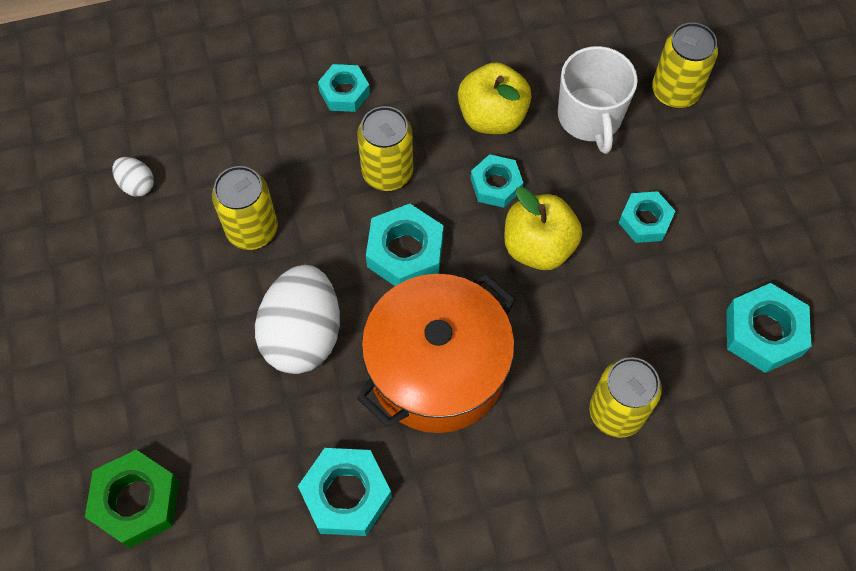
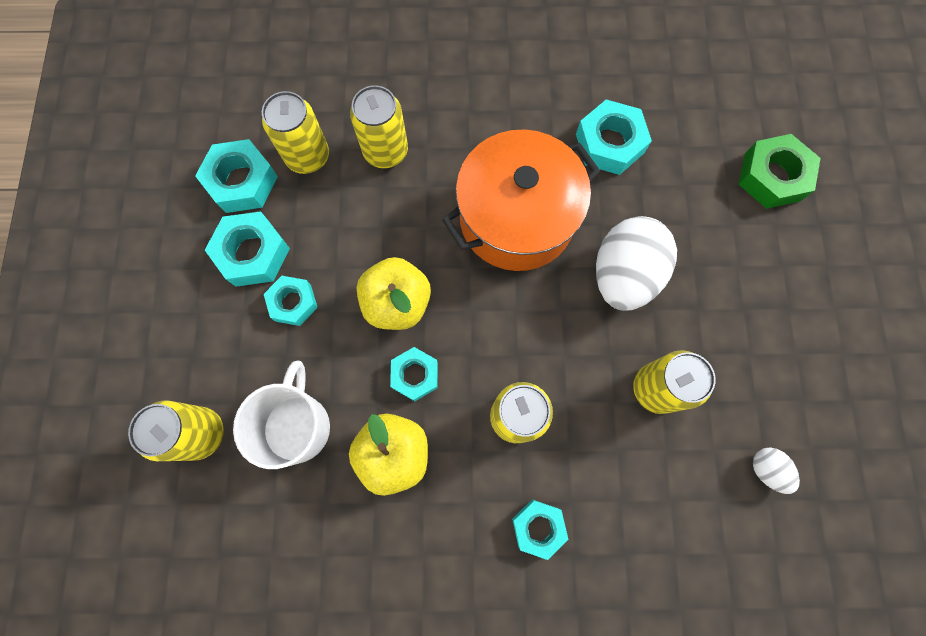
camera: 165 degrees left, 10 degrees up
(405, 252) = (518, 329): turquoise nut -> turquoise nut (252, 253)
(704, 382) = (308, 156): none -> yellow can

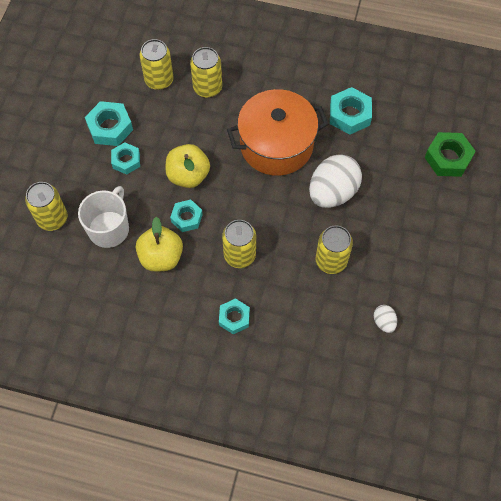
camera: 15 degrees right, 10 degrees down
(241, 182) = (115, 85): turquoise nut -> none

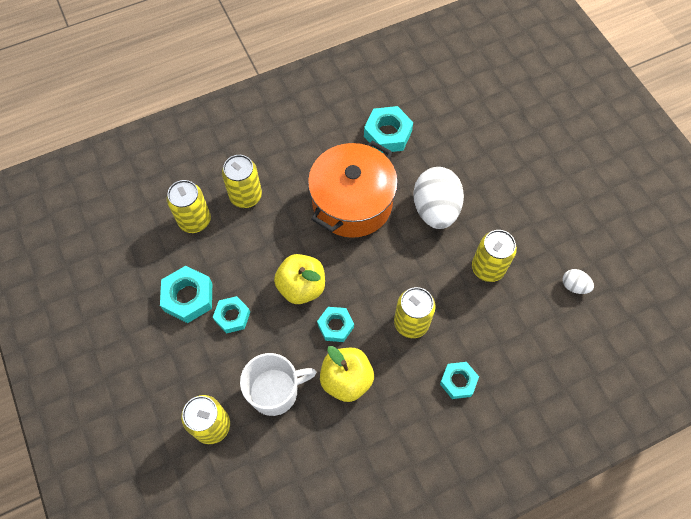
camera: 40 degrees left, 0 degrees up
(109, 228) = (275, 391): white mug -> white mug turned 90 degrees clockwise
(448, 158) = (495, 115): green nut -> none

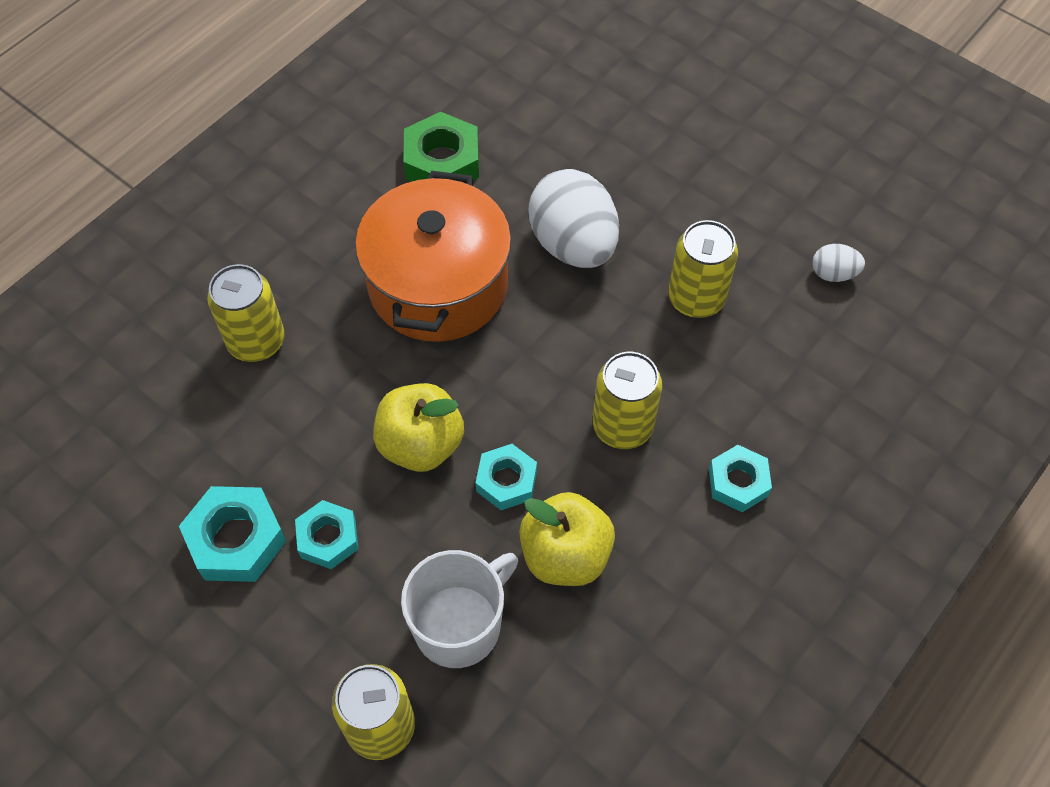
camera: 25 degrees left, 5 degrees down
(194, 220) = (186, 413): yellow can -> none
(387, 134) = (442, 162): turquoise nut -> green nut

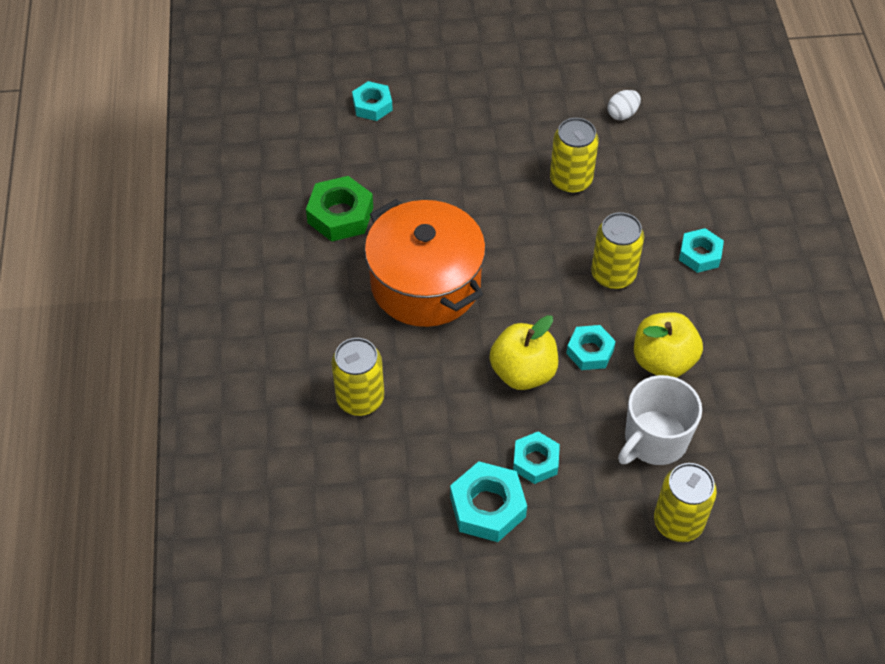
camera: 45 degrees left, 5 degrees down
(459, 624) = (654, 440): white mug -> white mug turned 135 degrees counterclockwise
(573, 244) = (472, 203): white egg -> none
(593, 82) = (372, 105): none -> turquoise nut

